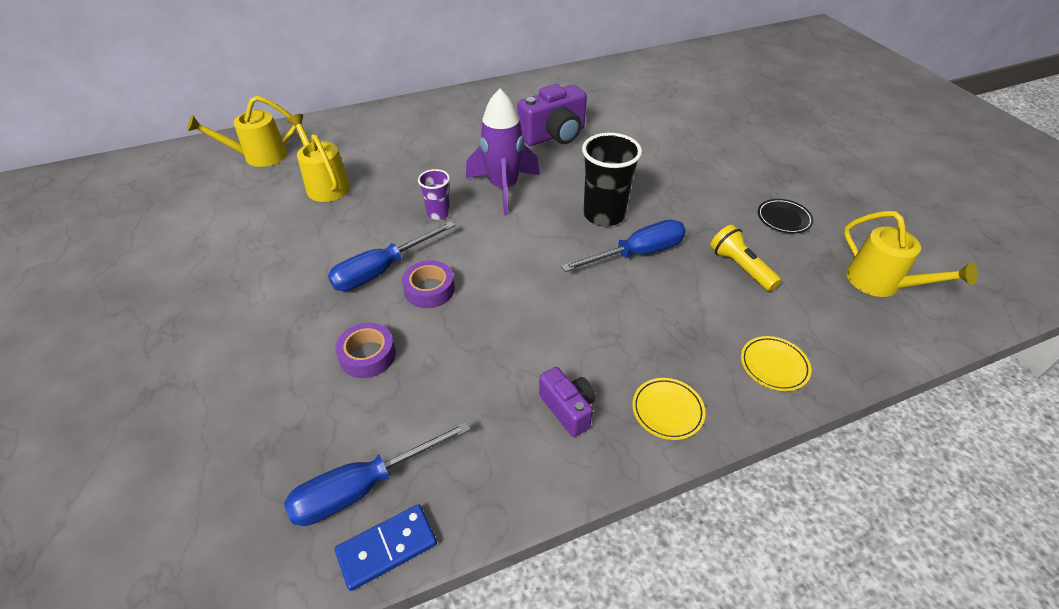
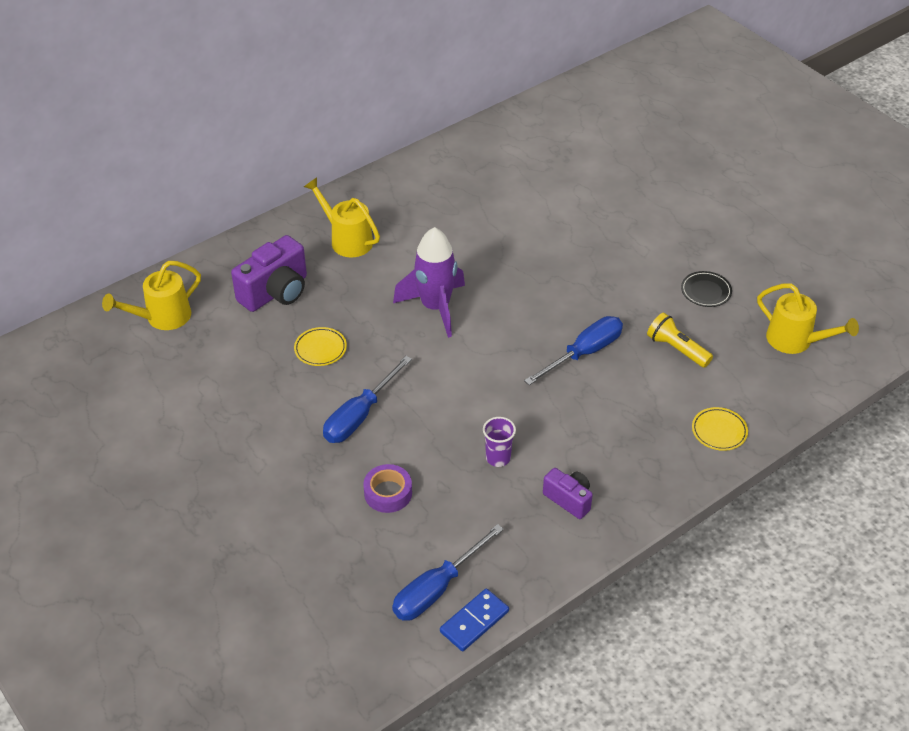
camera: 15 degrees left, 0 degrees up
(325, 184) = (253, 337): yellow watering can -> yellow watering can (346, 239)
(429, 289) = (412, 425): purple tape -> none
(438, 213) = (384, 348): purple cup -> purple cup (498, 458)
(554, 136) = (462, 235): purple camera -> purple camera (276, 292)
(604, 215) = (542, 319): black cup -> none
(667, 410) = (645, 484): yellow plate -> yellow plate (320, 349)

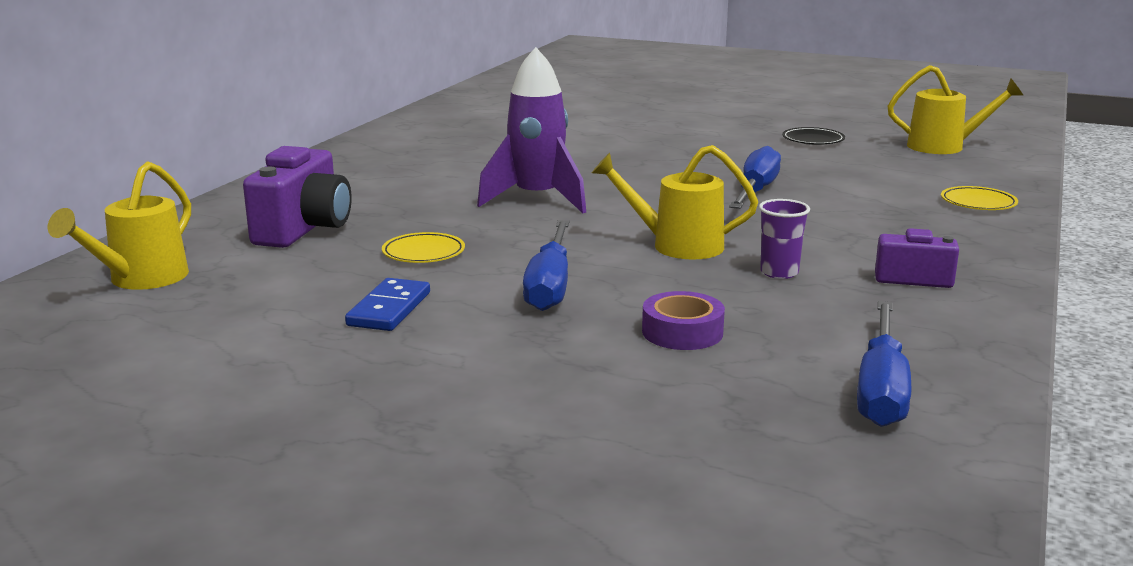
camera: 30 degrees left, 25 degrees down
(346, 239) = (359, 182): yellow watering can -> yellow watering can (676, 246)
(474, 621) = (979, 401): blue domino -> blue domino (389, 309)
(677, 349) = (845, 171): yellow flashlight -> none

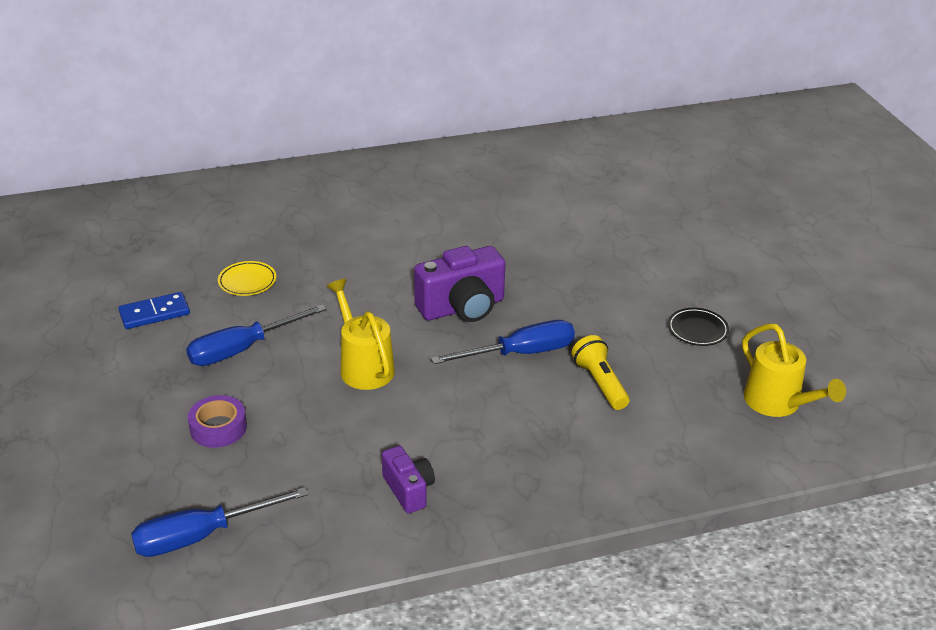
camera: 50 degrees right, 15 degrees up
(140, 280) = (118, 220): yellow watering can -> none
(304, 229) = (241, 224): purple camera -> purple camera (462, 308)
(537, 199) = (389, 274): purple rocket -> none
(779, 272) = (358, 427): purple cup -> none
(841, 181) = (600, 383): none -> yellow flashlight
(978, 203) = (629, 470): yellow plate -> none

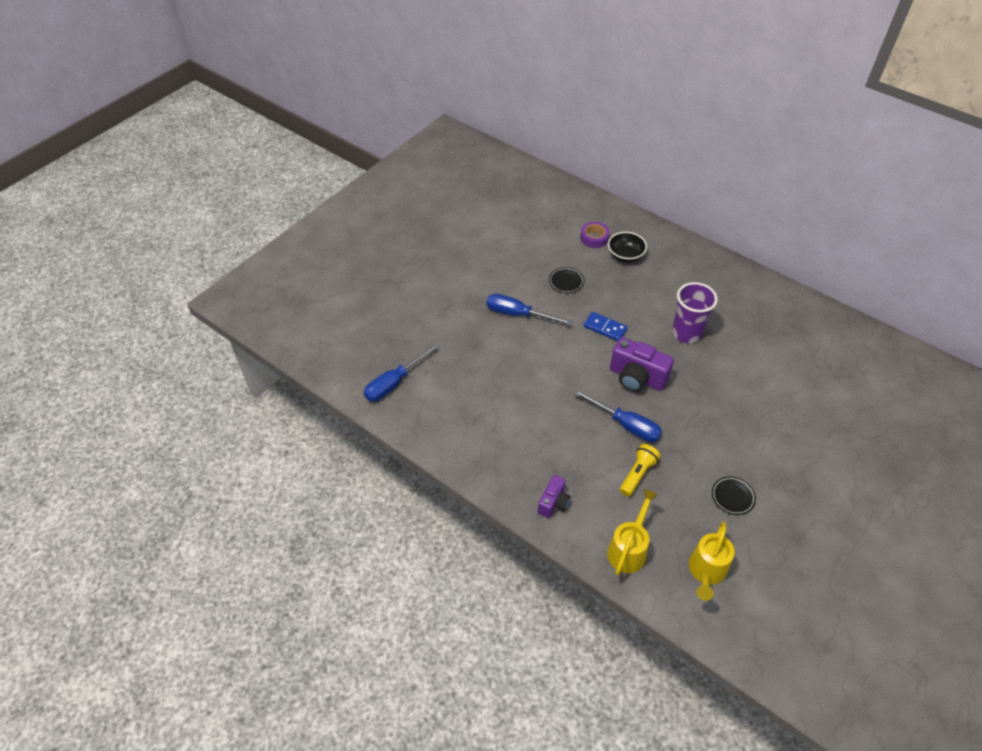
camera: 55 degrees right, 15 degrees up
(154, 313) = (510, 266): blue domino -> blue domino (605, 328)
(201, 536) = (394, 383): blue screwdriver -> blue screwdriver turned 75 degrees counterclockwise
(218, 428) = (460, 342): purple tape -> purple tape (594, 238)
(247, 281) = (566, 282): yellow plate -> black plate
(273, 217) = (625, 255): none -> black bowl
(363, 366) = (551, 366): yellow watering can -> yellow watering can (629, 548)
(409, 490) = (485, 439): purple camera -> purple camera (553, 503)
(444, 238) = (686, 333): none -> purple cup

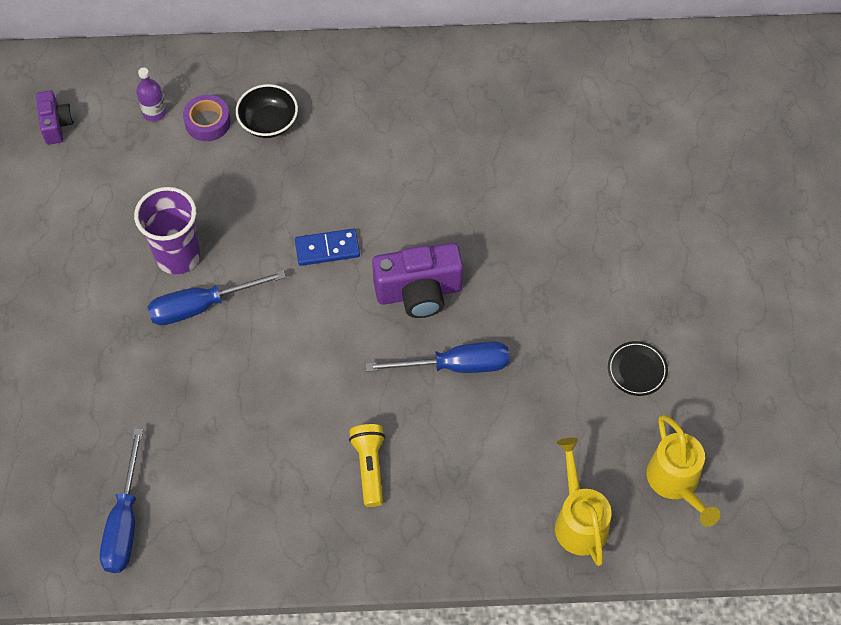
camera: 40 degrees left, 10 degrees up
(553, 503) = (454, 529): purple camera -> purple camera (56, 124)
(566, 282) = (224, 214): black plate -> none
(571, 220) = (154, 112): none -> purple bottle
(637, 474) = (517, 420): yellow flashlight -> yellow flashlight (369, 467)
(686, 333) = (429, 188): purple cup -> purple cup (178, 256)

